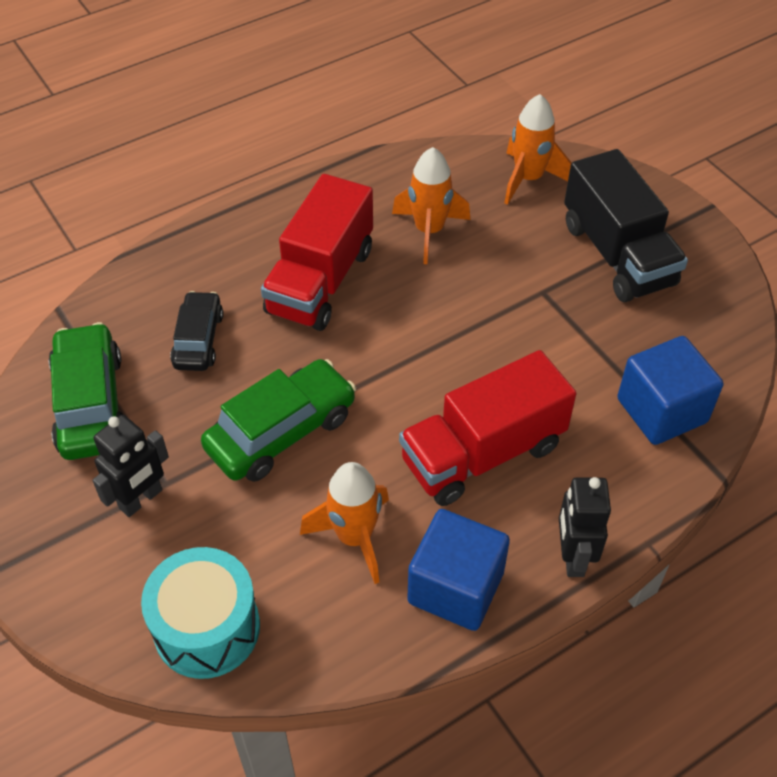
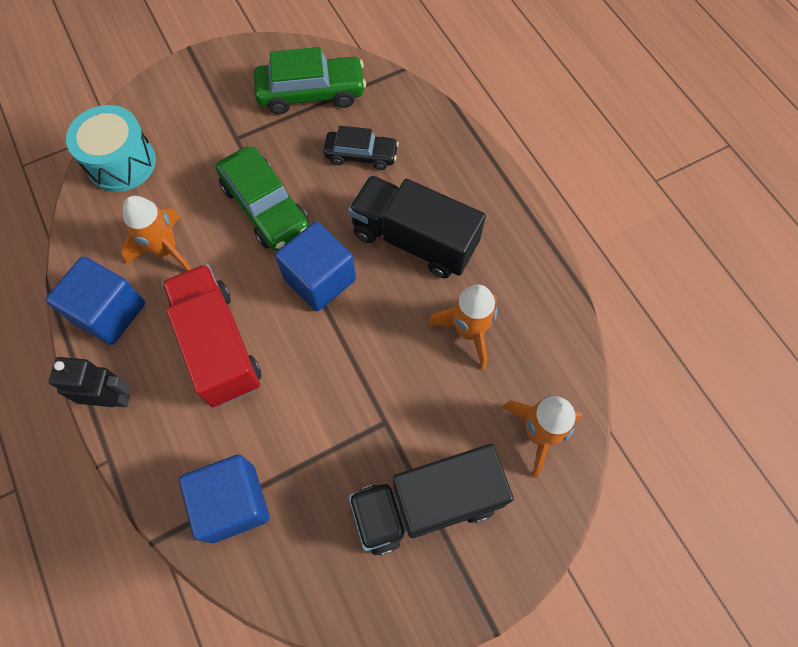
camera: 95 degrees right, 15 degrees up
(141, 499) = (226, 125): black robot -> none
(320, 281) = (414, 240): red truck -> black truck
(381, 363) = (320, 279): none -> blue cube

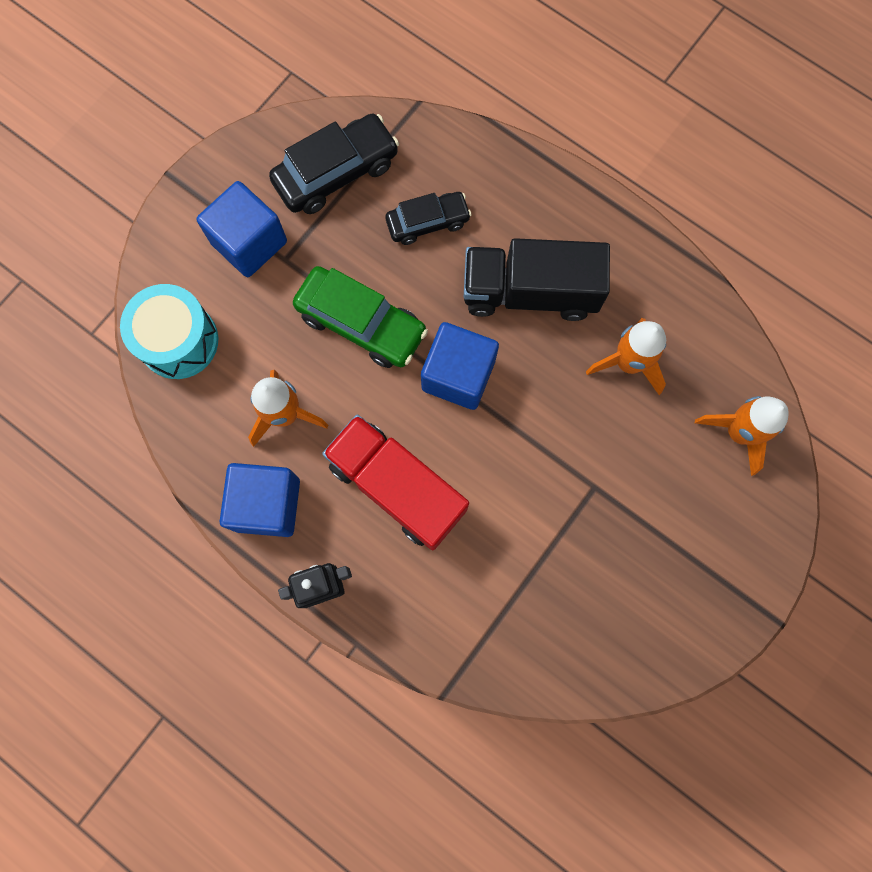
camera: 25 degrees left, 10 degrees up
(233, 503) = (496, 626): blue cube -> blue cube (249, 242)
(311, 93) = (336, 173): green car -> black car
(427, 504) = (671, 544): black truck -> none

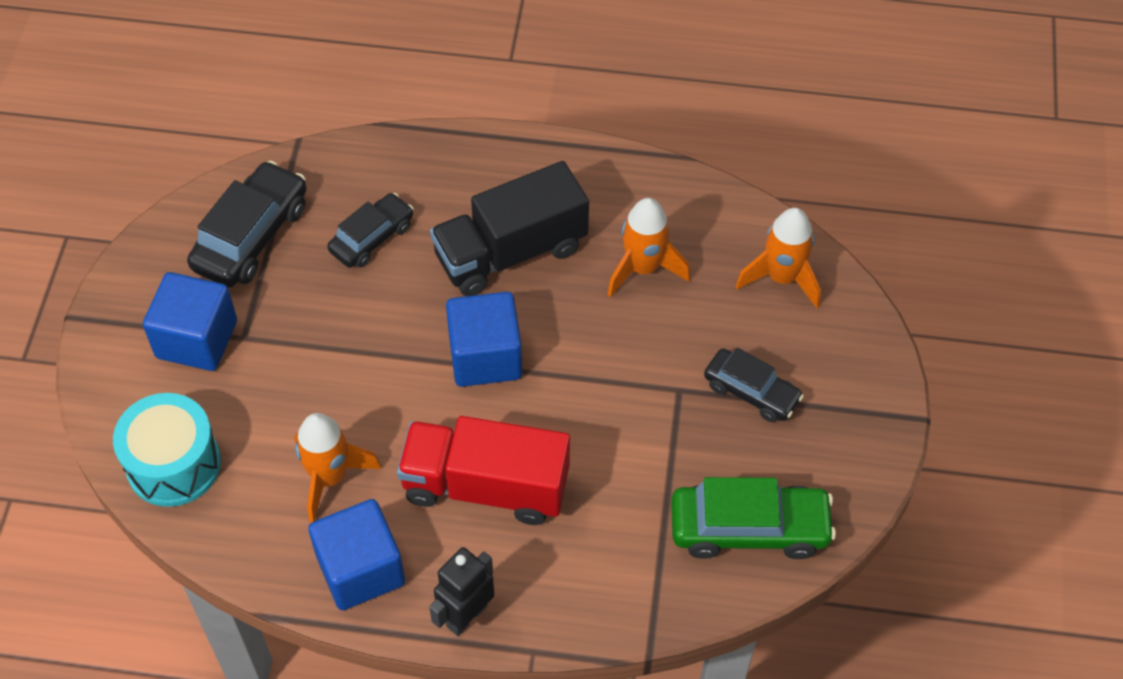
camera: 30 degrees left, 20 degrees down
(361, 323) = (359, 357): green car -> green car (749, 528)
(652, 521) = (751, 392): none -> black car

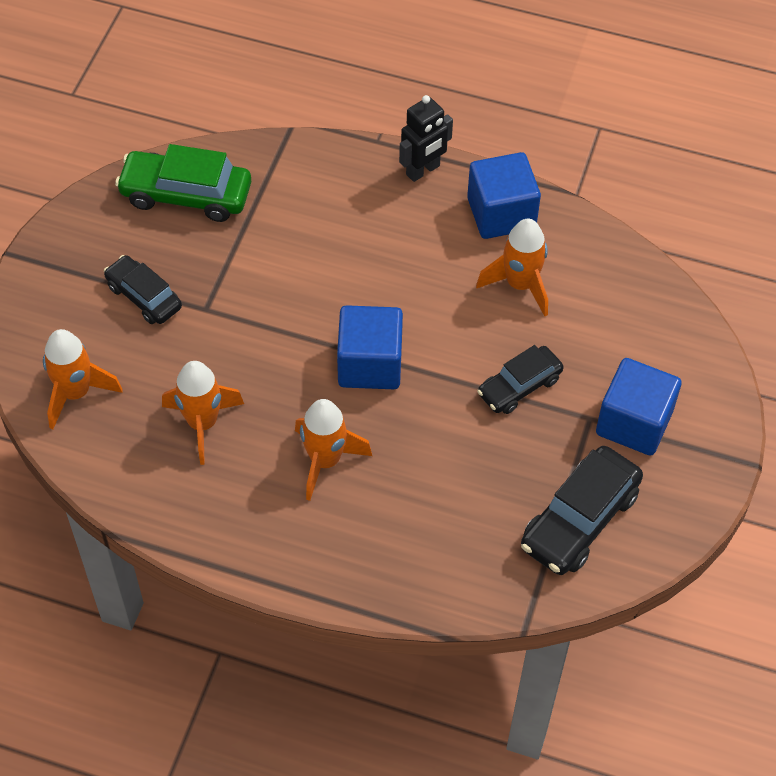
camera: 170 degrees left, 0 degrees up
(173, 464) = (653, 316): turquoise drum -> none
(372, 238) = (459, 498): black car -> black car (519, 386)
(486, 486) = (390, 258): red truck -> none
(510, 252) = (325, 461): black truck -> orange rocket

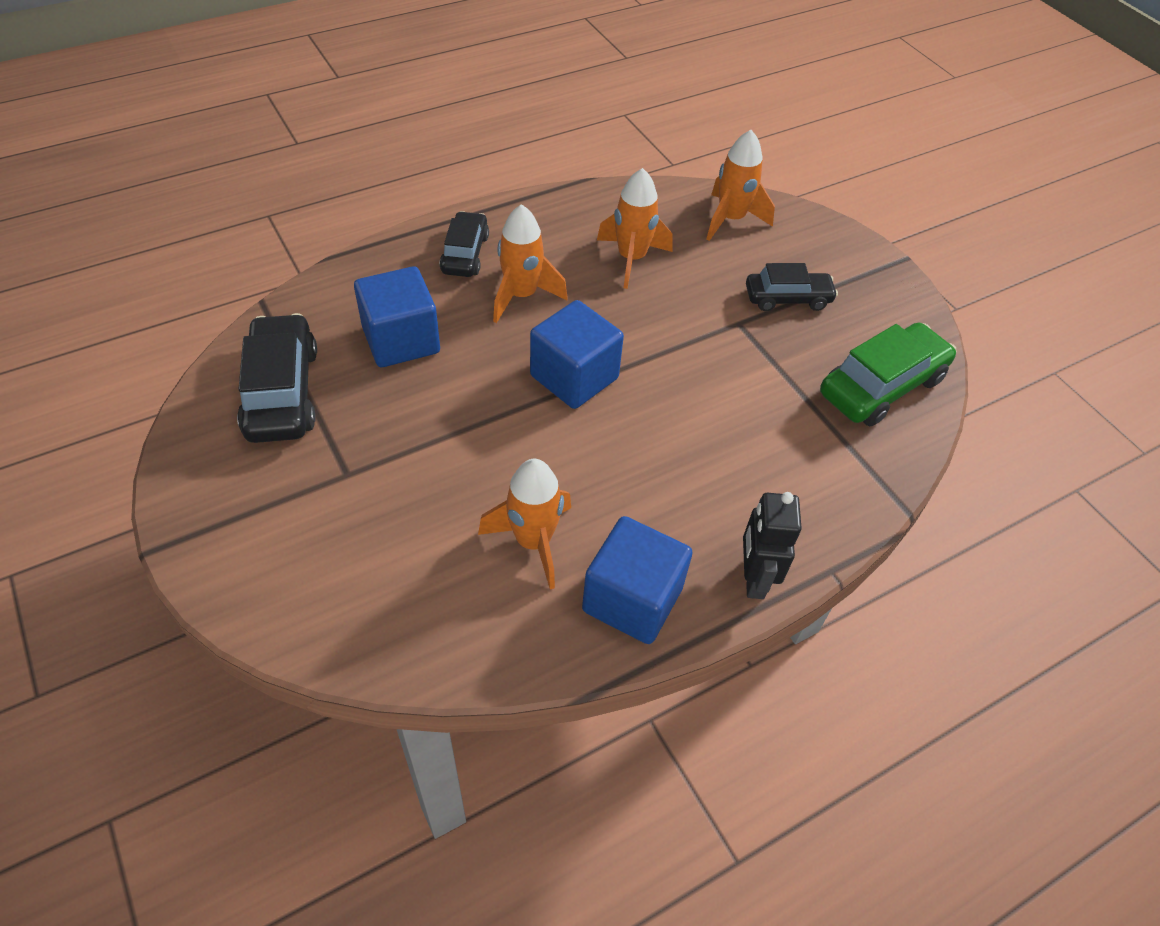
camera: 130 degrees right, 5 degrees down
(519, 386) = (436, 452): black car -> black car (465, 254)
(634, 423) = (301, 500): blue cube -> blue cube (401, 340)

